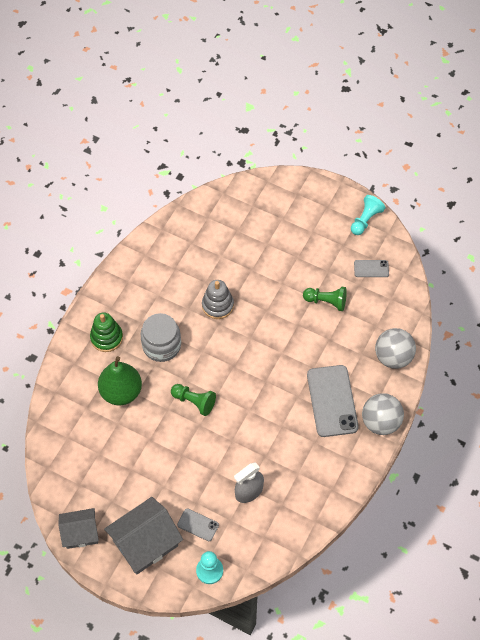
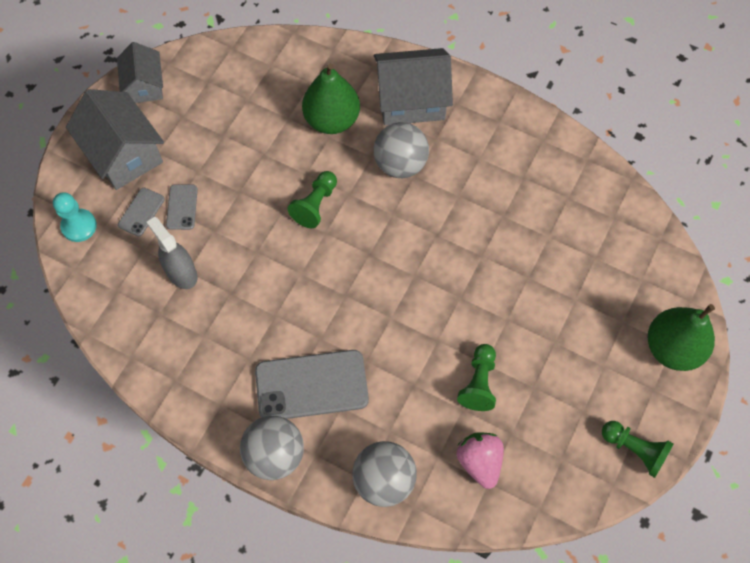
camera: 90 degrees right, 5 degrees up
(106, 338) = (411, 100): green stacking toy -> grey house
(161, 345) = (400, 164): grey jar -> grey ball
(217, 305) = (465, 232): grey stacking toy -> none
(299, 194) = (672, 348): none -> green pear
(365, 220) = (634, 450): turquoise pawn -> green pawn
(371, 268) = (542, 454): grey phone -> grey phone (182, 207)
(378, 303) = (479, 461): none -> pink strawberry

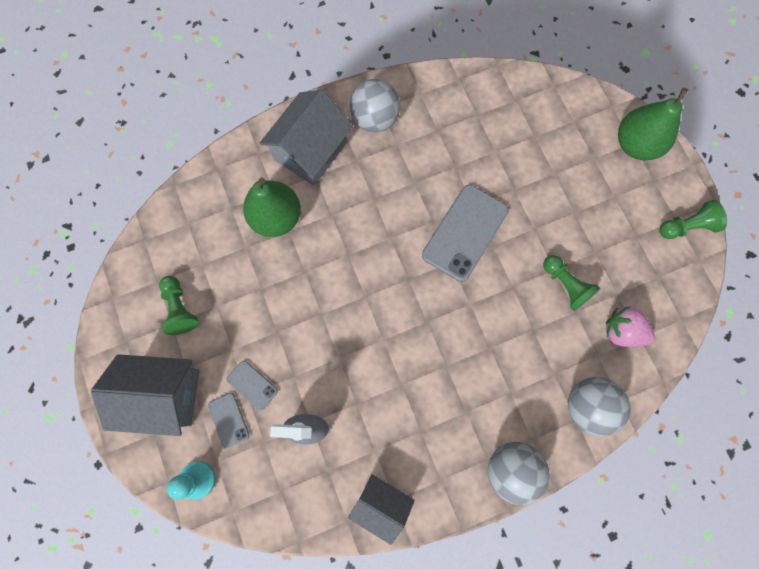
camera: 50 degrees left, 10 degrees up
(144, 85) = (116, 332): grey house -> grey house (381, 504)
(311, 385) = (478, 401): grey phone -> grey phone (465, 233)
(315, 205) = (337, 285): green pawn -> green pawn (180, 308)
(400, 164) = (356, 200): grey ball -> grey ball (375, 119)

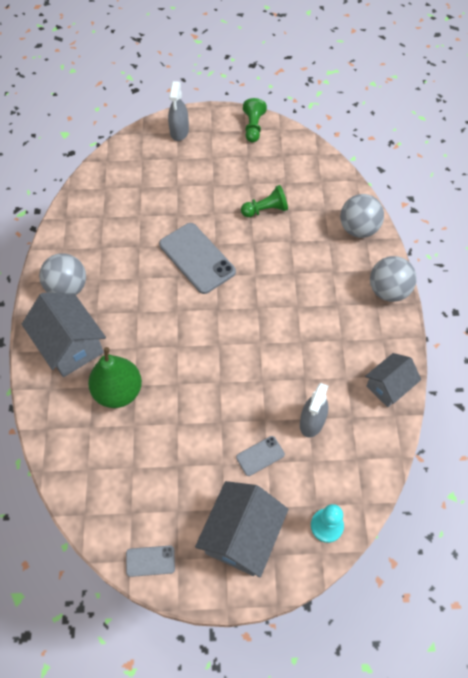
camera: 70 degrees left, 15 degrees down
(180, 308) = (166, 499): green pawn -> none
(228, 420) = (283, 484): grey phone -> grey phone (150, 561)
(621, 331) = (312, 190): pink strawberry -> none
(635, 144) = (179, 131): green pear -> grey spray bottle

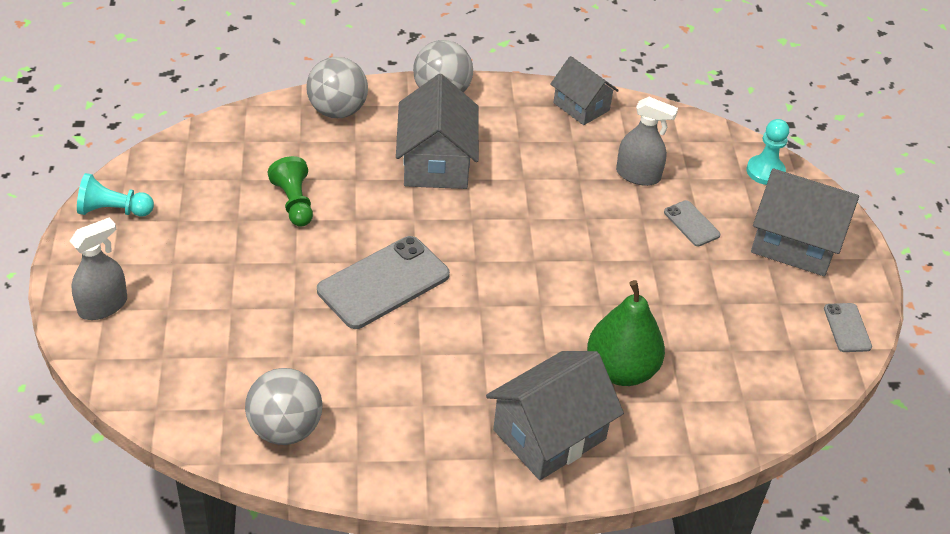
camera: 95 degrees left, 15 degrees down
(67, 288) = (440, 447): grey ball -> grey ball (285, 429)
(179, 131) = (103, 306): grey spray bottle -> grey spray bottle turned 45 degrees counterclockwise
(253, 127) = (113, 210): green pawn -> turquoise pawn
(311, 287) = (436, 163): none -> grey house

